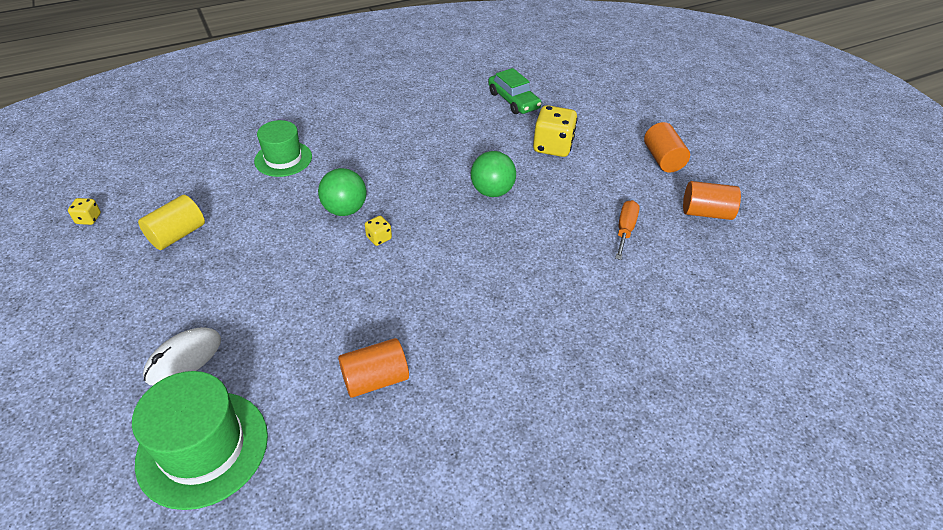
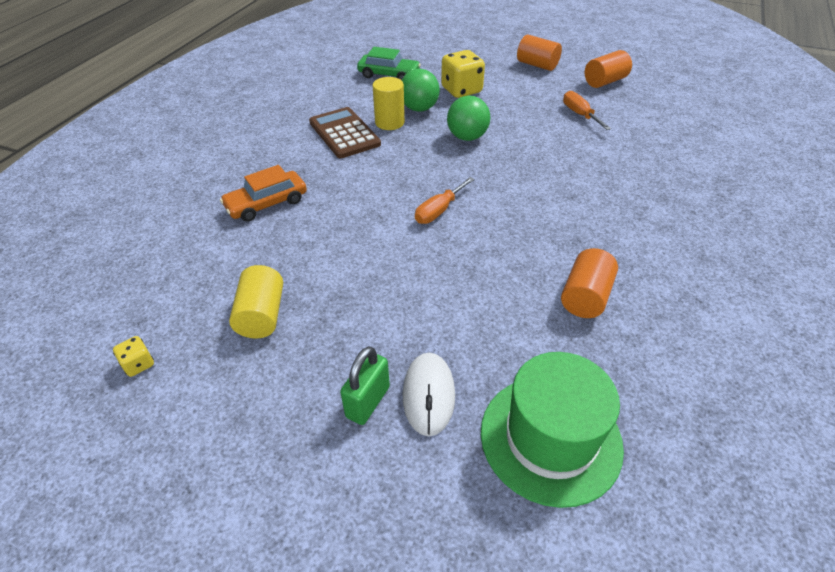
camera: 40 degrees left, 0 degrees up
(150, 334) = (368, 402): none -> green padlock
(283, 159) = (267, 203): green hat -> orange car
(345, 210) = (381, 208): green ball -> green ball (419, 108)
(379, 238) = (439, 211): yellow dice -> orange screwdriver
(406, 134) = (344, 133): none -> brown calculator
(452, 143) = (389, 122): none -> yellow cylinder

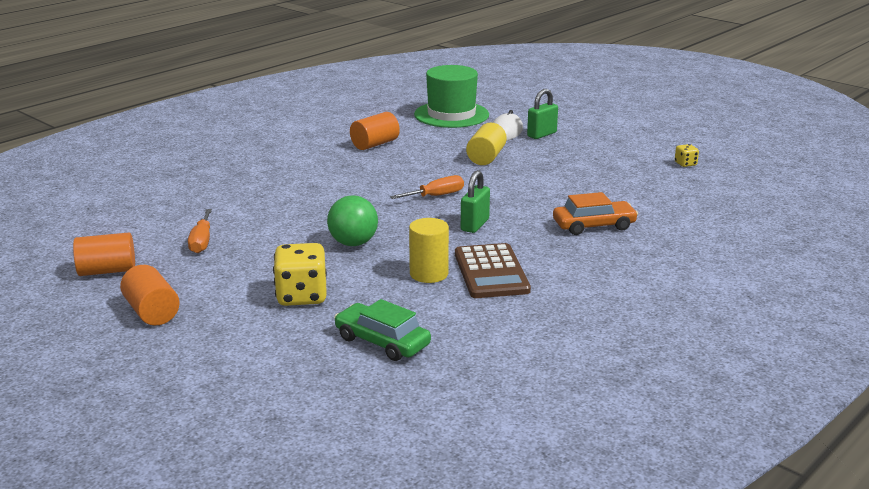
camera: 160 degrees left, 20 degrees down
(261, 315) = (602, 169): yellow cylinder -> yellow cylinder (486, 157)
(379, 179) = (475, 225): none -> green padlock
(419, 108) = (379, 283): green ball -> none

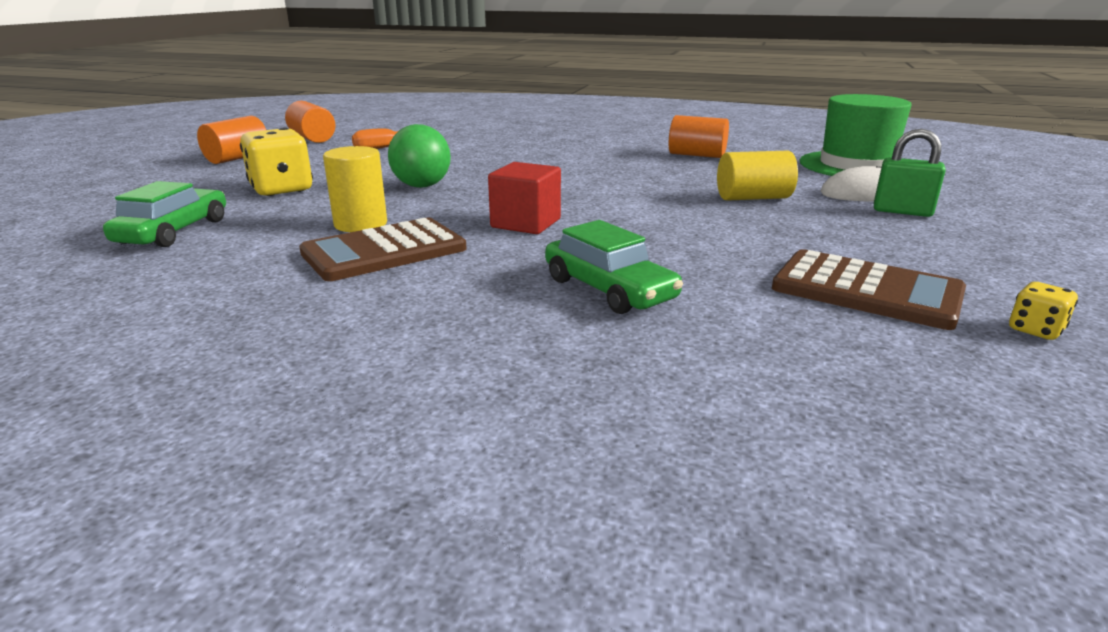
camera: 65 degrees right, 0 degrees up
(436, 196) = (591, 195): orange screwdriver -> none
(475, 225) = (526, 223): green padlock -> red cube
(594, 226) = (609, 289): orange car -> green car
(632, 177) = (866, 290): none -> brown calculator

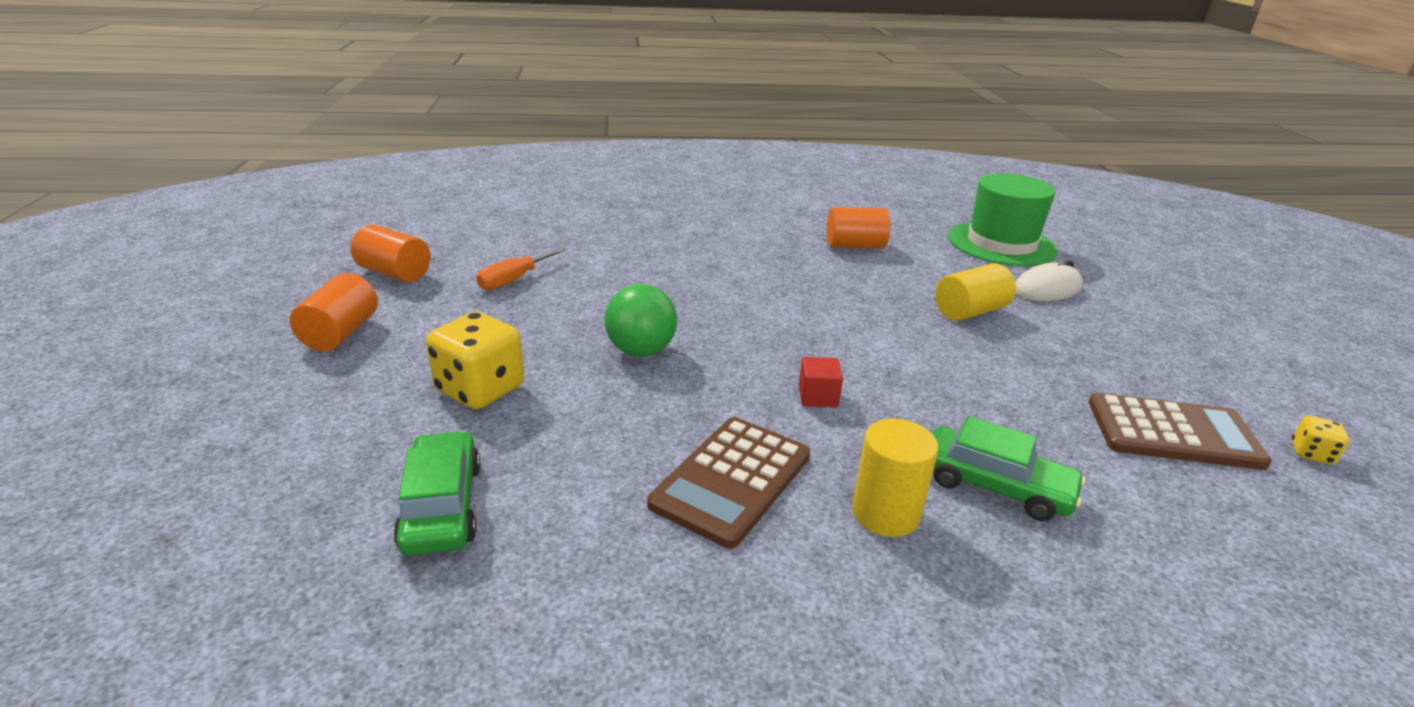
camera: 25 degrees left, 5 degrees up
(360, 224) = (653, 437): yellow cylinder -> yellow cylinder (885, 513)
(526, 223) = (818, 397): red cube -> red cube, size x0.63
(902, 212) = (1097, 311): green padlock -> none

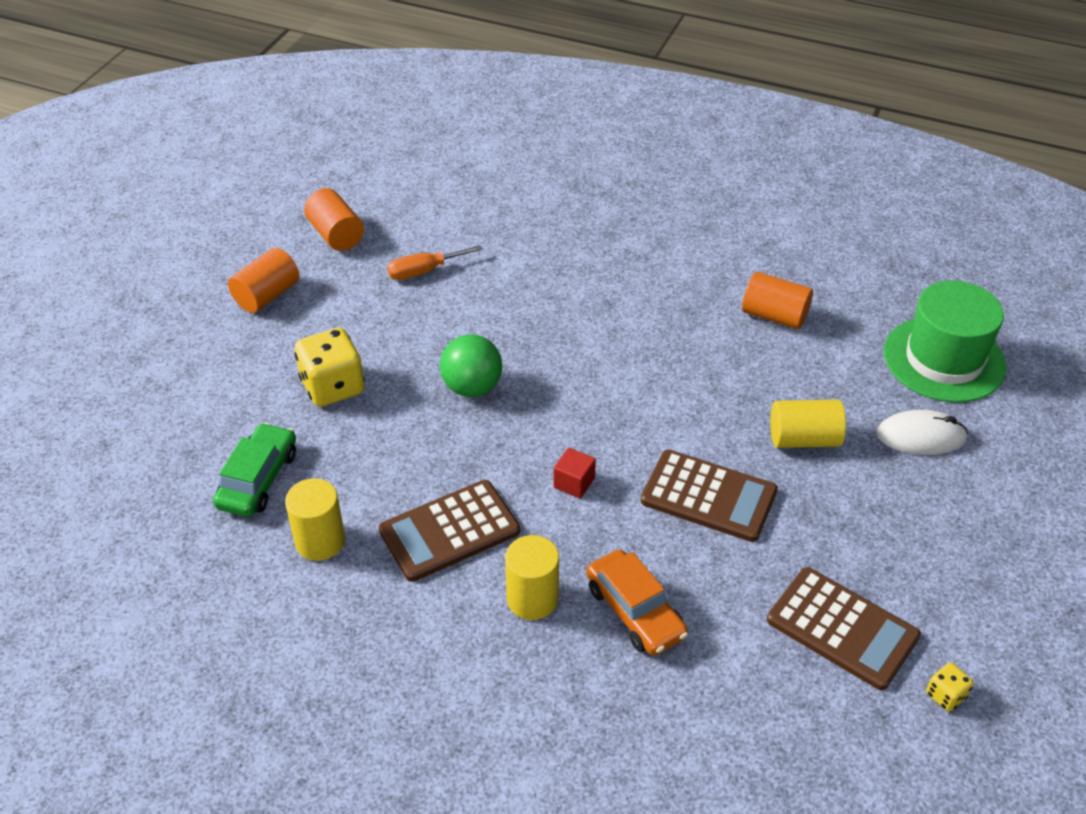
camera: 30 degrees right, 15 degrees up
(579, 546) = (320, 541): none -> yellow cylinder
(947, 371) = (708, 496): none -> brown calculator
(995, 486) = (635, 611): green car -> orange car

